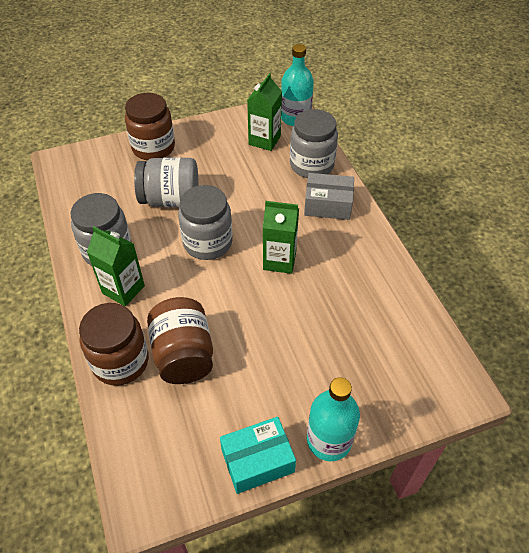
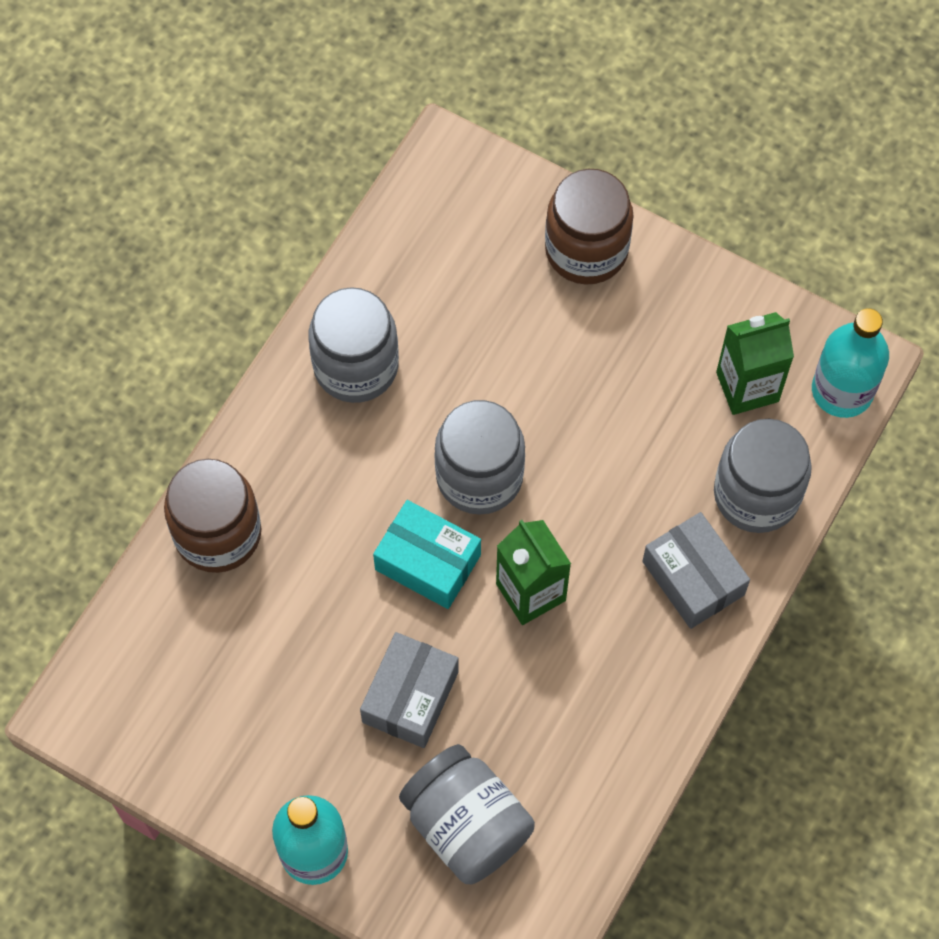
camera: 50 degrees right, 15 degrees up
(123, 289) = (316, 442): green carton -> none
(170, 199) = (511, 362): grey jar -> grey jar (466, 825)
(183, 355) = (287, 596): brown jar -> none
(257, 461) = (224, 791): turquoise box -> turquoise box (428, 562)
(285, 339) = (410, 697): none -> grey box

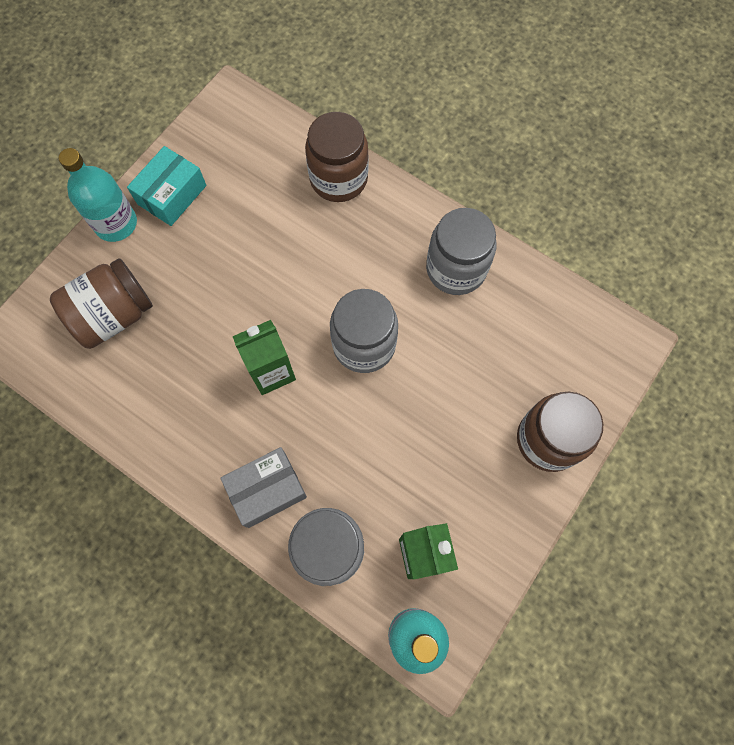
camera: 95 degrees right, 5 degrees up
(410, 697) = (208, 287): grey box -> none
(428, 562) = (303, 305): turquoise box -> turquoise box (172, 195)
(466, 825) = (113, 315): grey jar -> brown jar

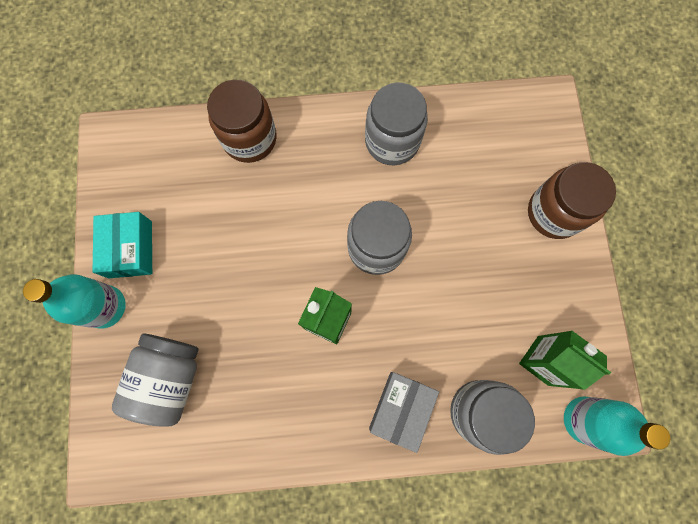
camera: 40 degrees left, 5 degrees up
(113, 315) = (169, 378): brown jar -> grey jar

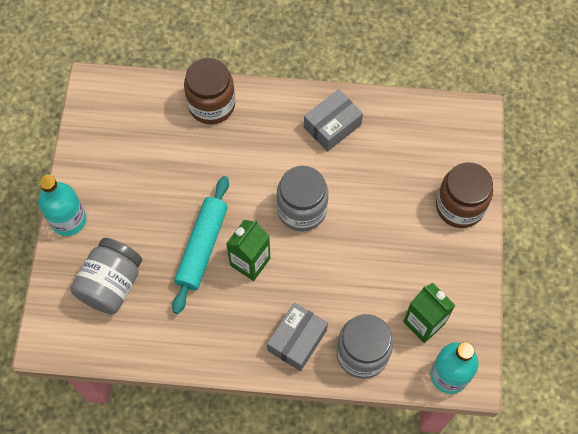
camera: 10 degrees right, 10 degrees down
(130, 249) = (96, 178): turquoise box -> none
(269, 313) = (202, 247): none -> turquoise rolling pin
(392, 141) = (332, 126): grey jar -> grey box

